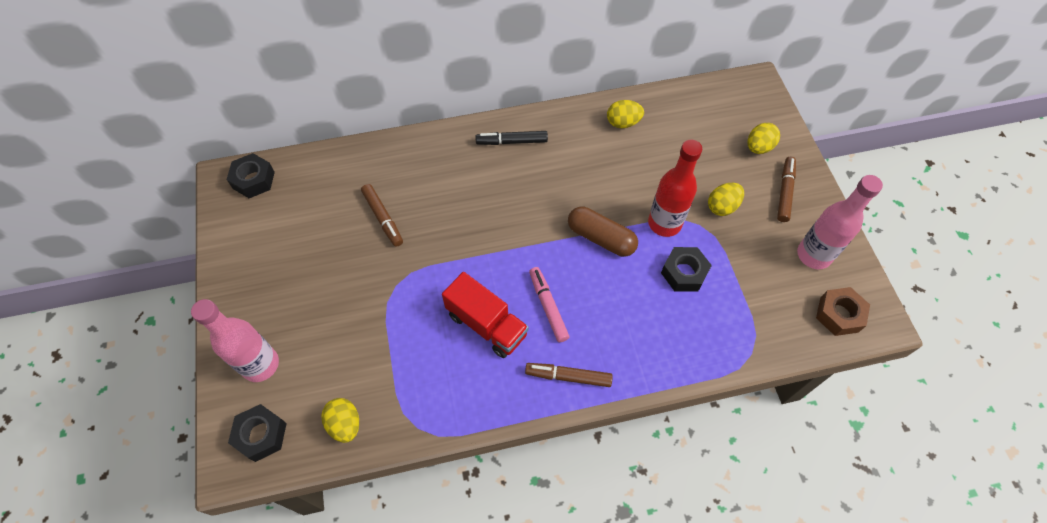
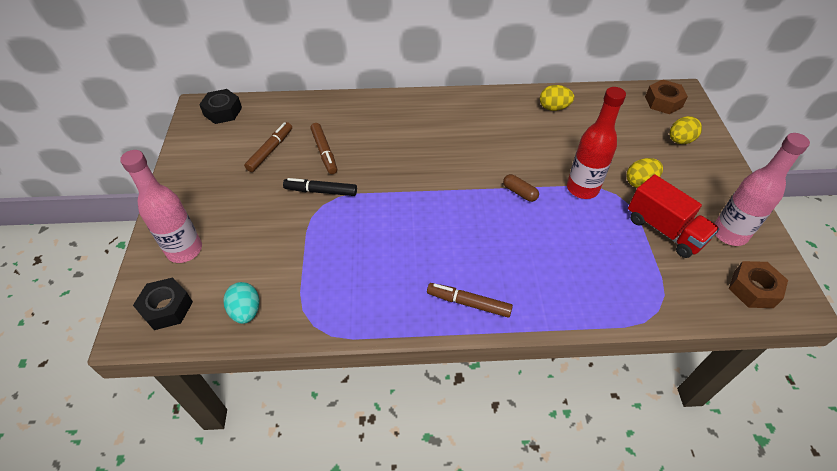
camera: 10 degrees right, 10 degrees down
(345, 424) = (246, 311): yellow egg -> turquoise egg
(486, 324) = (398, 247): red truck -> red truck (664, 230)
(512, 141) = (451, 110): black marker -> black marker (321, 191)
(548, 306) = (460, 241): pink marker -> none
(601, 238) = (519, 192): brown capsule -> brown capsule, size x0.56
(684, 273) = (596, 231): black nut -> none
(738, 99) = (663, 102): none -> brown nut
(784, 192) = (703, 178): brown marker -> brown marker (270, 150)

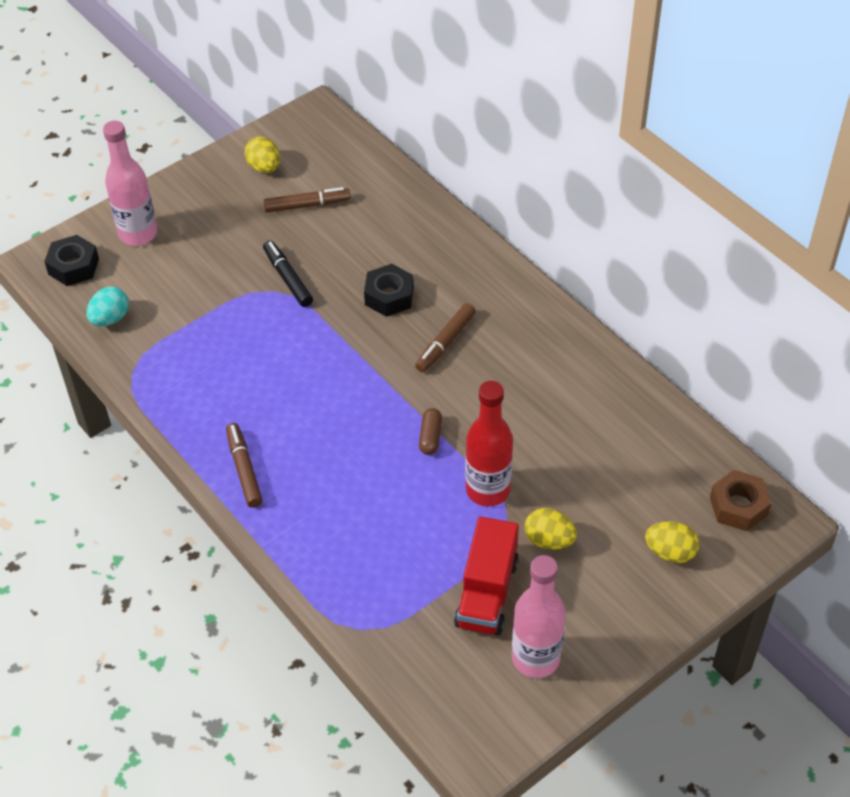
camera: 55 degrees right, 0 degrees up
(222, 111) = (327, 132): black nut -> black nut (389, 296)
(324, 152) = (343, 246): brown marker -> brown marker (445, 342)
(553, 108) = (611, 400): yellow egg -> yellow egg (264, 167)
(753, 289) = (462, 707): brown nut -> none

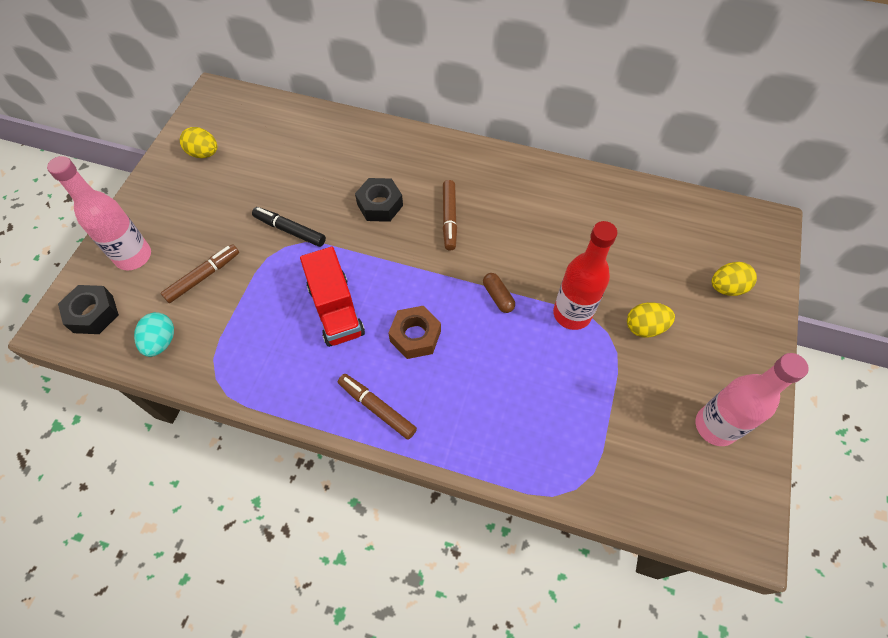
camera: 35 degrees left, 10 degrees up
(307, 205) = (261, 166): brown marker -> brown marker (203, 277)
(487, 593) = (639, 396): red truck -> red truck (336, 310)
(738, 506) = (736, 229): brown nut -> brown nut (415, 336)

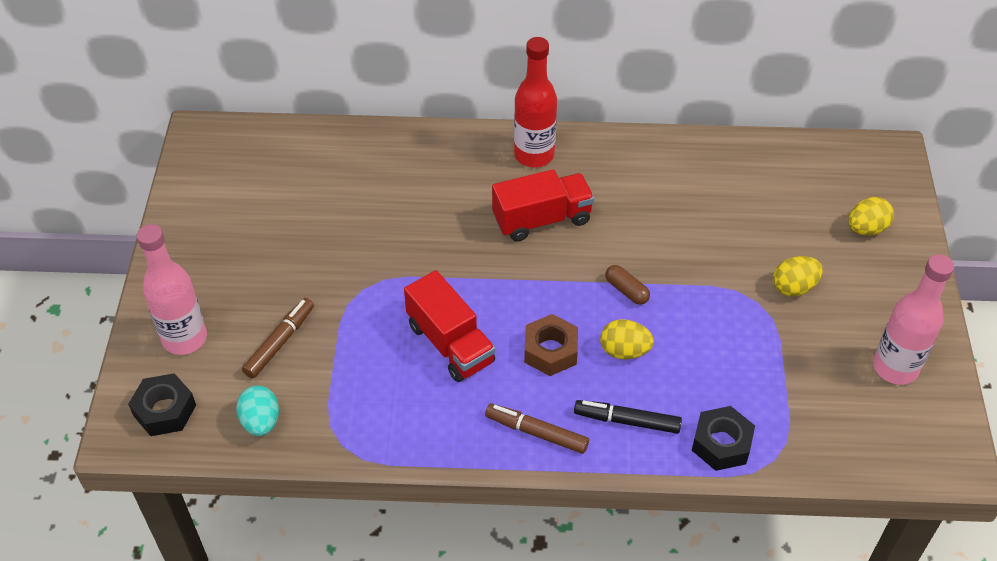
camera: 15 degrees left, 10 degrees down
(204, 153) = (218, 205): yellow egg -> yellow egg (624, 351)
(290, 230) = (361, 270): black marker -> black marker (627, 421)
(380, 205) = (456, 221): black nut -> black nut (721, 444)
(449, 218) = (542, 219): brown marker -> red truck
(572, 314) = (712, 291): red bottle -> red bottle (534, 155)

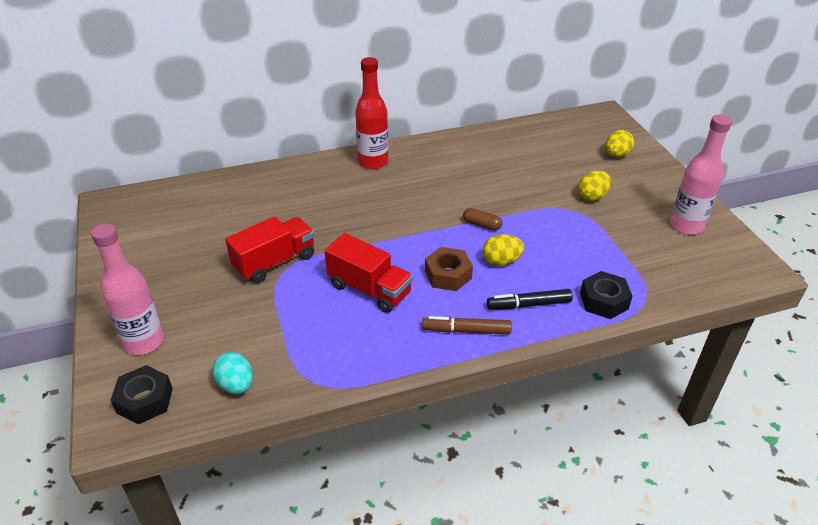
camera: 20 degrees left, 10 degrees down
(280, 342) = (229, 323): brown marker -> none
(542, 219) = (398, 197): red truck -> red truck (274, 262)

